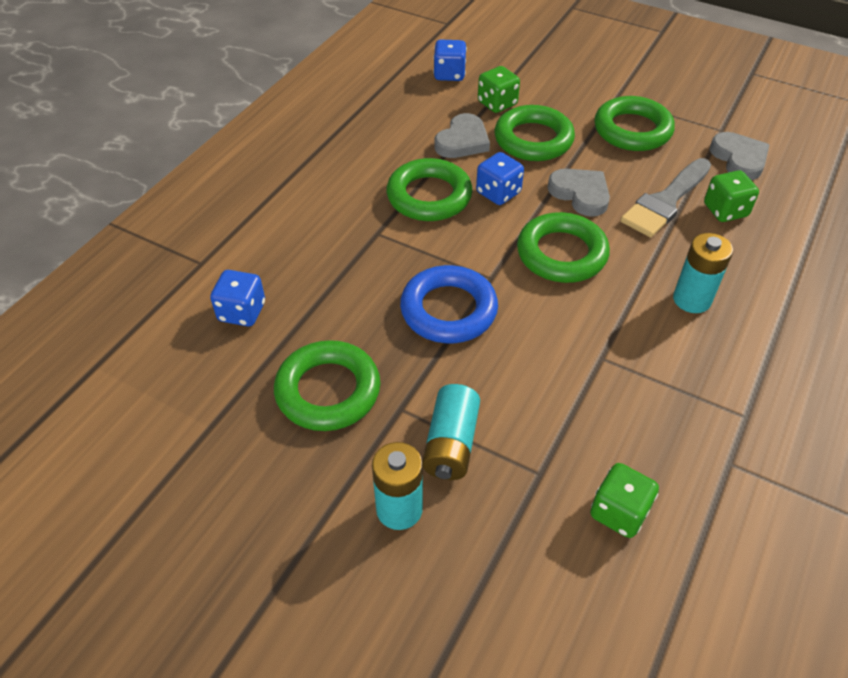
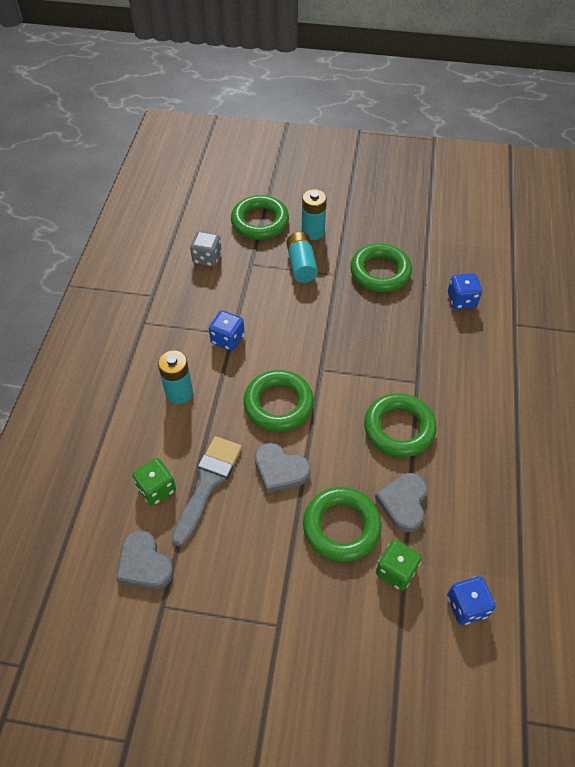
camera: 160 degrees right, 5 degrees up
(448, 310) = (338, 338): blue ring -> none
(498, 193) = (347, 449): blue dice -> blue dice (227, 339)
(619, 512) = (207, 258): green dice -> grey dice
(632, 130) = (251, 574): green ring -> green ring (260, 222)

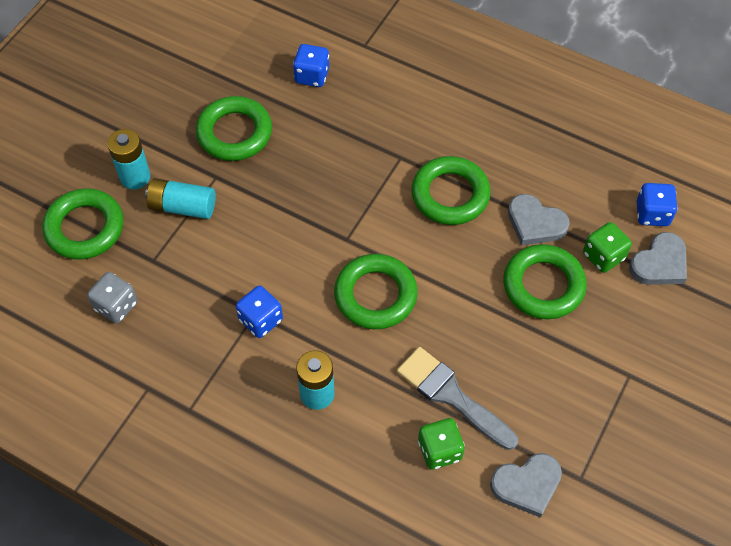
camera: 70 degrees left, 5 degrees up
(280, 470) = (459, 319): grey heart -> grey heart (659, 263)

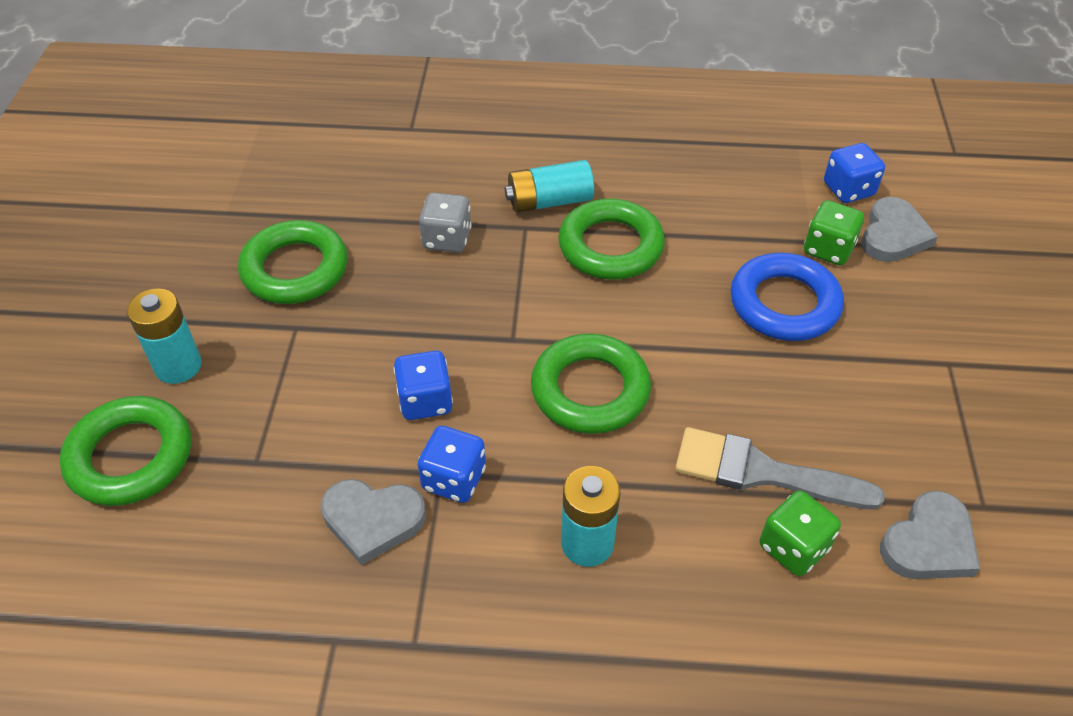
camera: 25 degrees left, 10 degrees down
(116, 306) = (228, 543): grey dice -> grey dice (447, 239)
(182, 207) = (266, 379): turquoise battery -> turquoise battery (549, 201)
(312, 76) = (363, 177): blue dice -> blue dice (425, 401)
(535, 223) = (729, 242): grey heart -> grey heart (372, 520)
(543, 285) = (784, 304): green ring -> blue ring

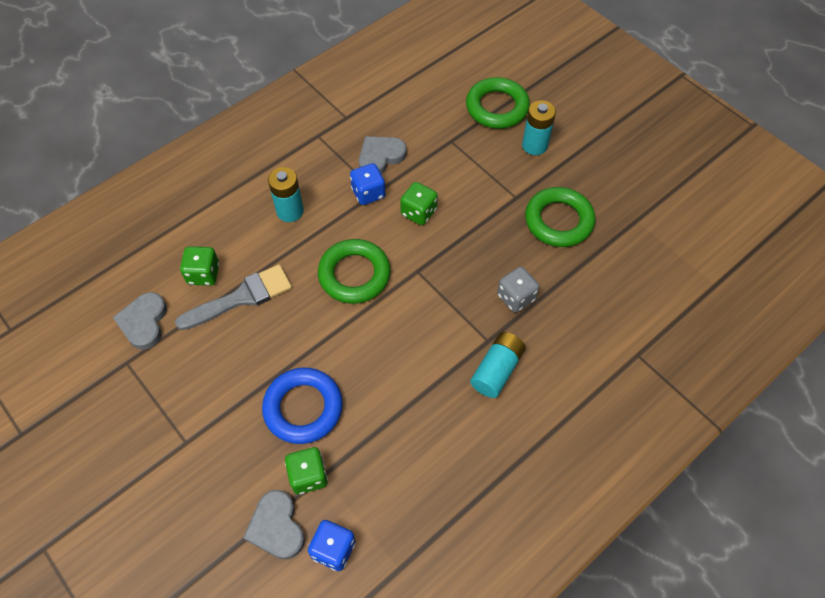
camera: 135 degrees right, 10 degrees up
(425, 401) = (418, 212): blue dice -> green dice
(610, 246) = (430, 367): green ring -> none

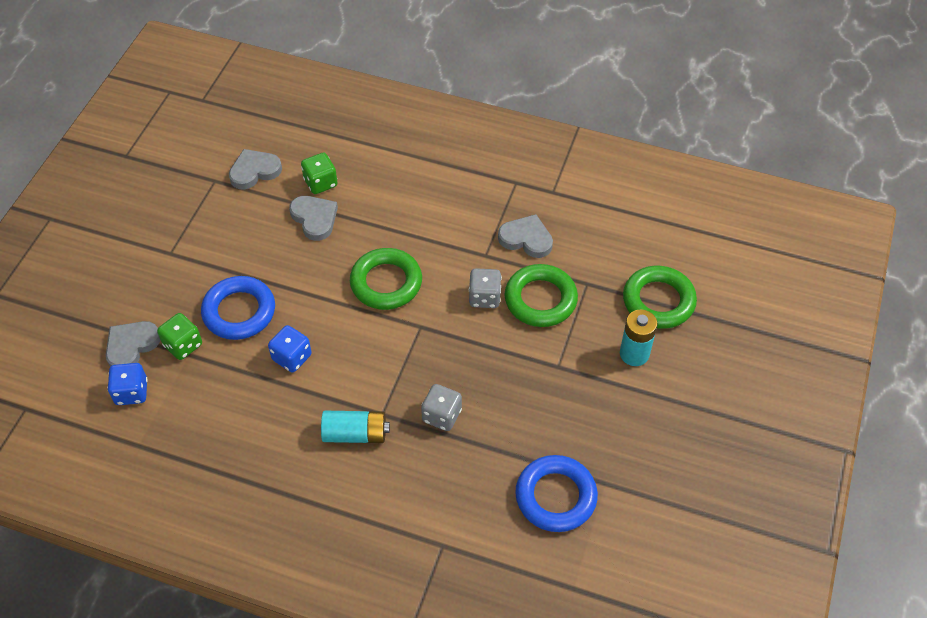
camera: 60 degrees right, 5 degrees down
(241, 297) = (314, 219): grey brush -> grey heart
(290, 211) = (420, 205): turquoise battery -> none
(368, 193) = (479, 250): blue dice -> blue dice (292, 357)
(418, 212) = (484, 297): green dice -> grey dice
(558, 221) = (554, 414): green ring -> green ring (540, 299)
(632, 256) = (555, 496): none -> blue ring

